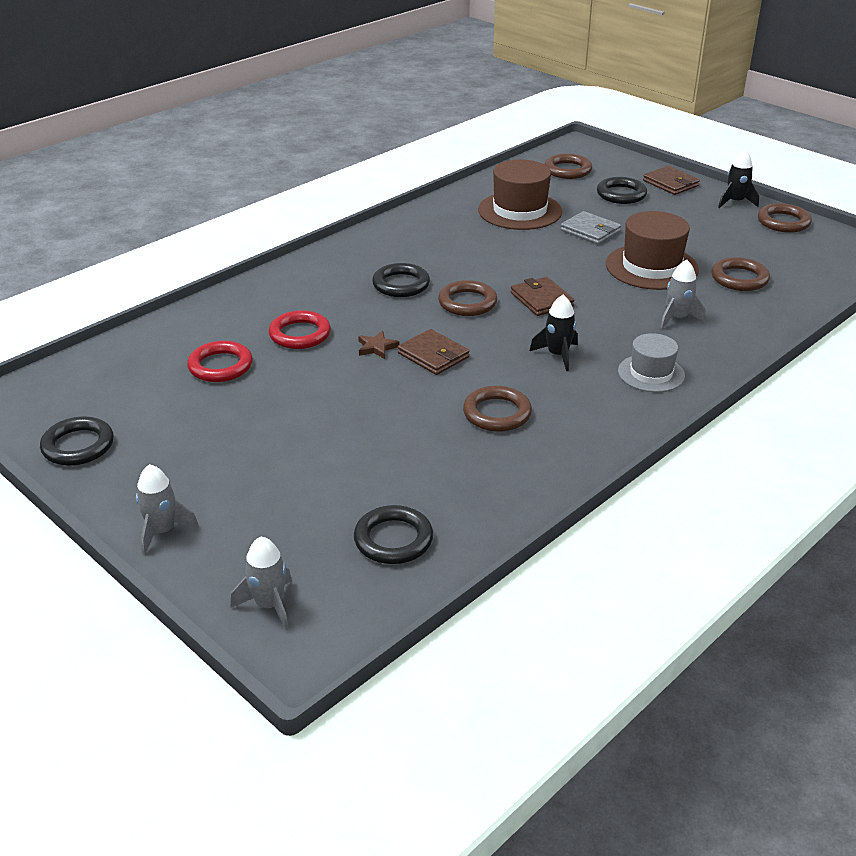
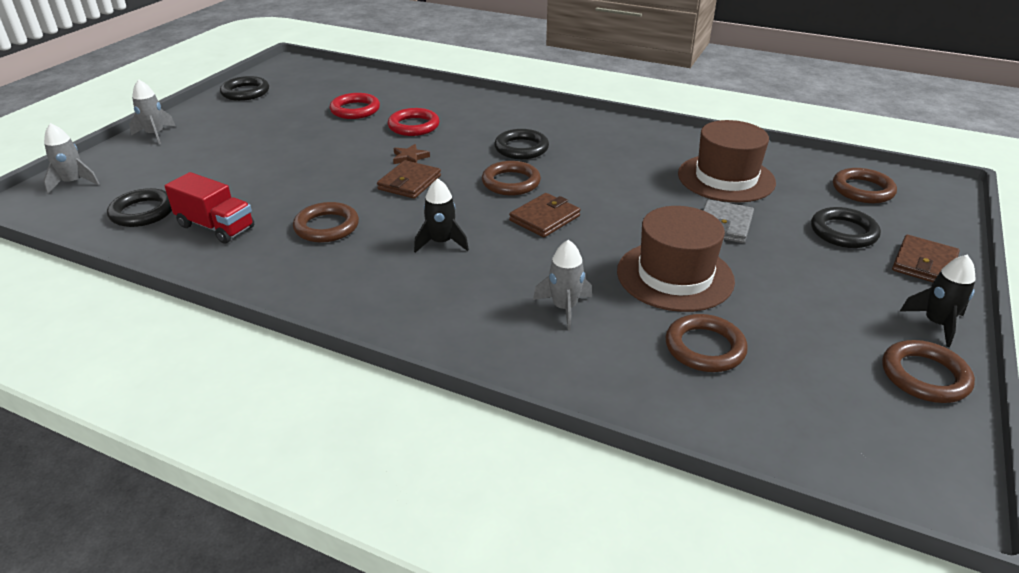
camera: 70 degrees right, 0 degrees up
(459, 484) = (216, 227): none -> red truck
(651, 373) = (433, 303): grey hat -> none

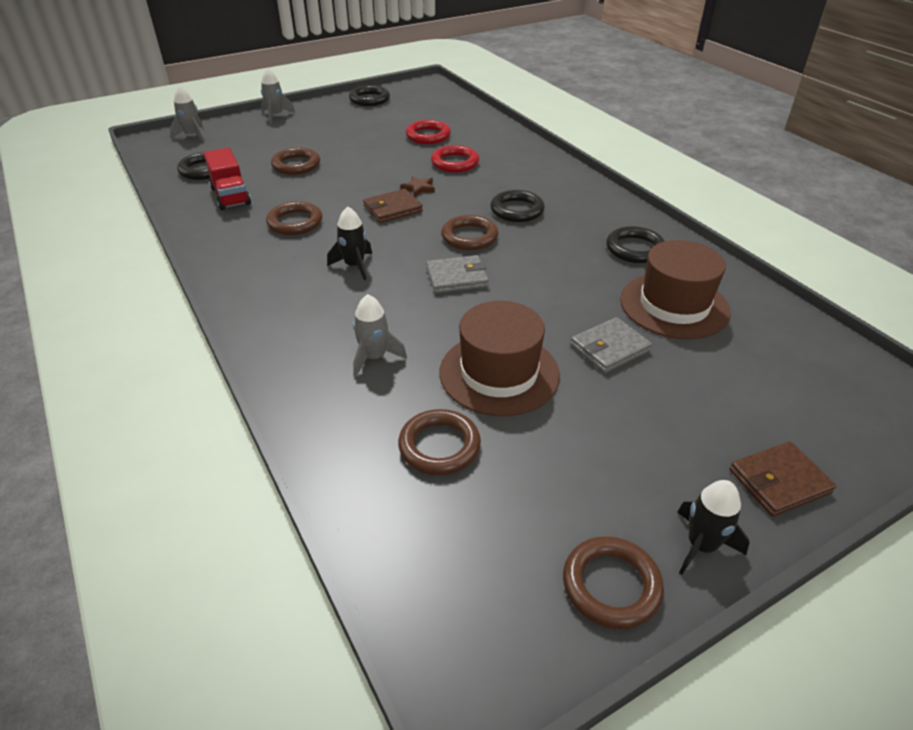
camera: 35 degrees right, 5 degrees up
(545, 218) = (456, 277): brown wallet -> grey wallet
(843, 232) = (729, 408): black ring -> black ring (635, 249)
(862, 190) = (817, 376): brown ring -> brown ring (296, 165)

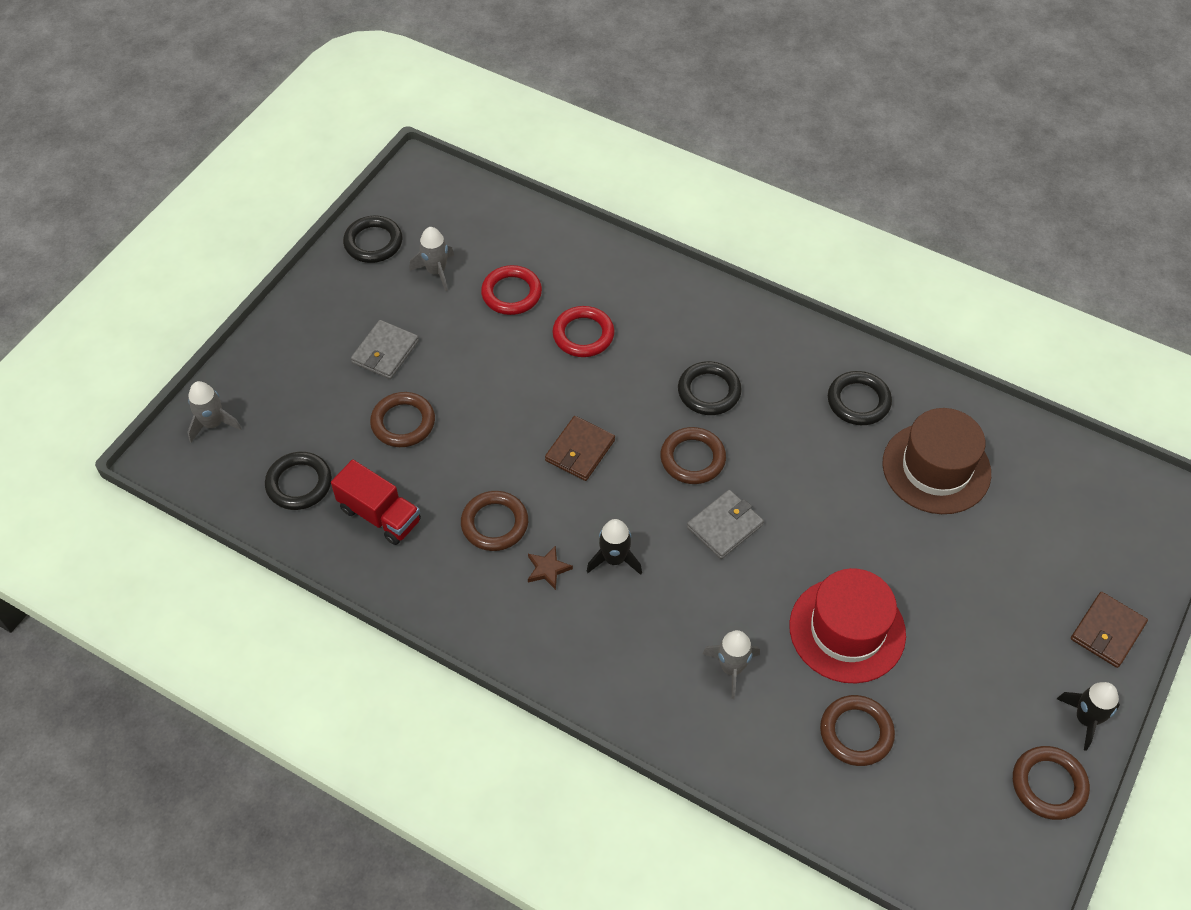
camera: 30 degrees left, 15 degrees up
(276, 116) = (282, 332): grey rocket -> grey rocket (436, 271)
(418, 188) = (579, 401): brown star -> brown star (547, 569)
(499, 373) = (847, 630): brown hat -> red hat
(609, 348) = (915, 552): grey wallet -> grey wallet (385, 352)

